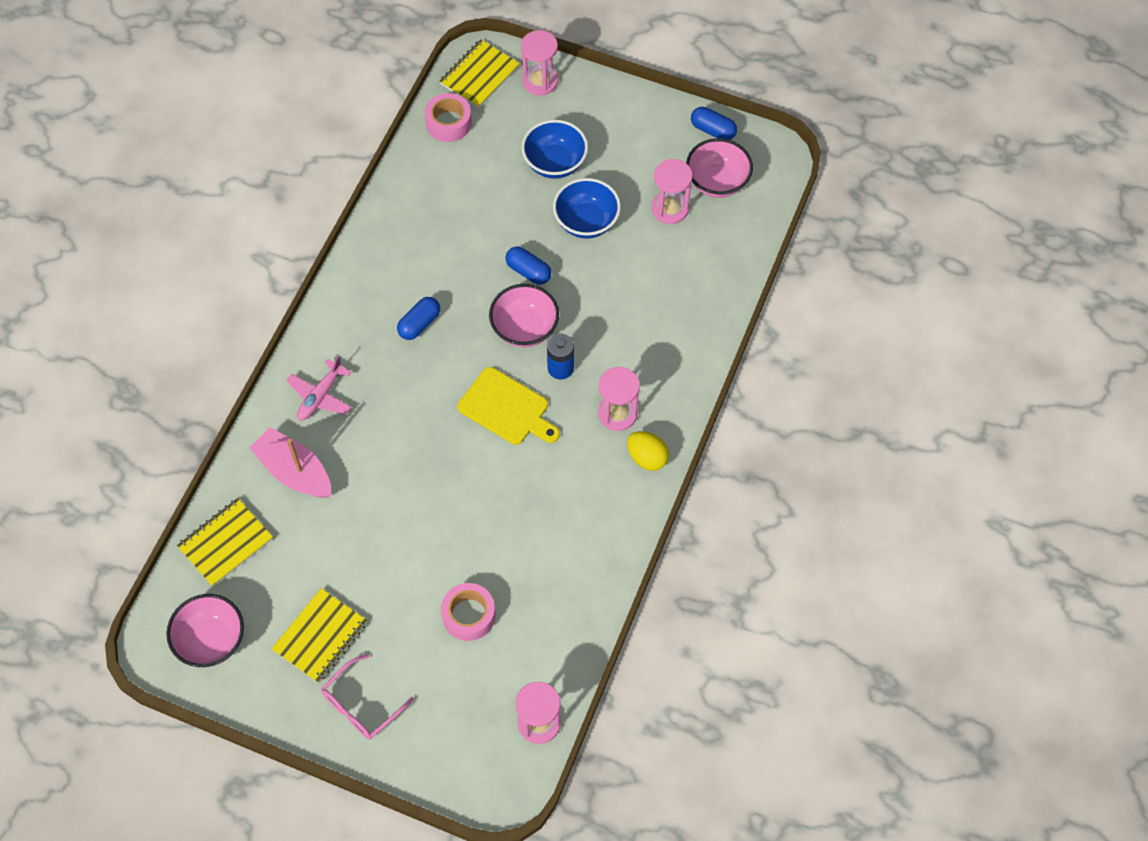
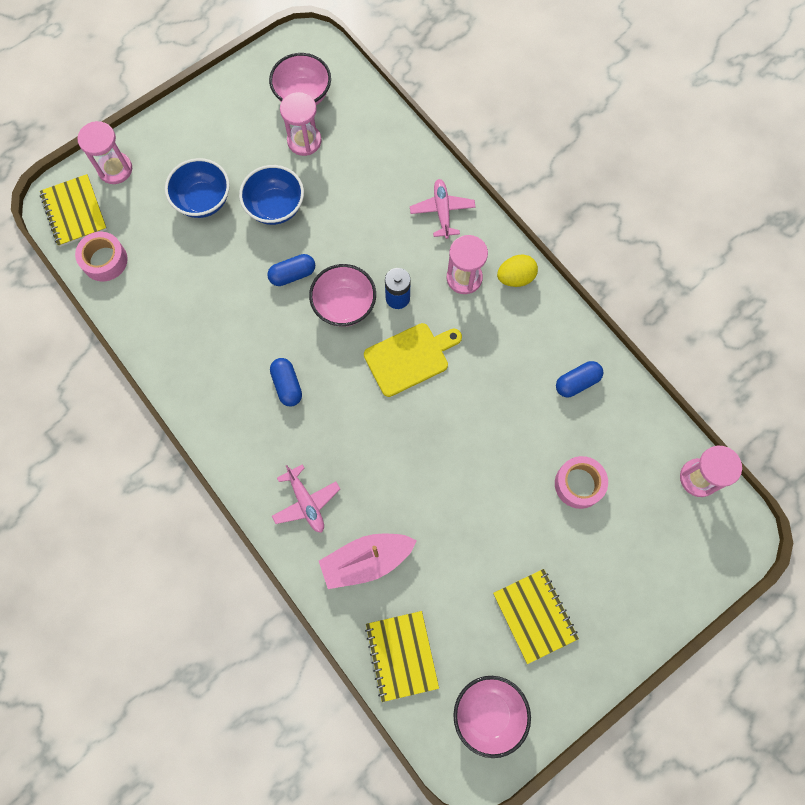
camera: 60 degrees left, 10 degrees up
(361, 705) = (614, 612): pink glasses -> none
(675, 360) = (442, 211): none -> pink plane
(713, 130) = (253, 72): blue capsule -> blue capsule (577, 382)

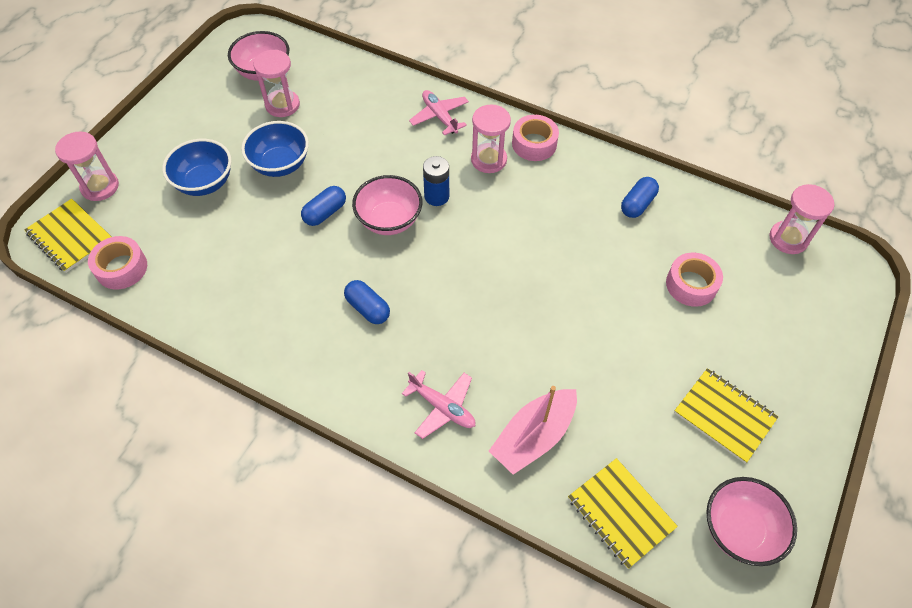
camera: 25 degrees left, 15 degrees down
(410, 358) = (475, 240): yellow cutting board -> none
(515, 277) = (534, 144): yellow egg -> pink tape

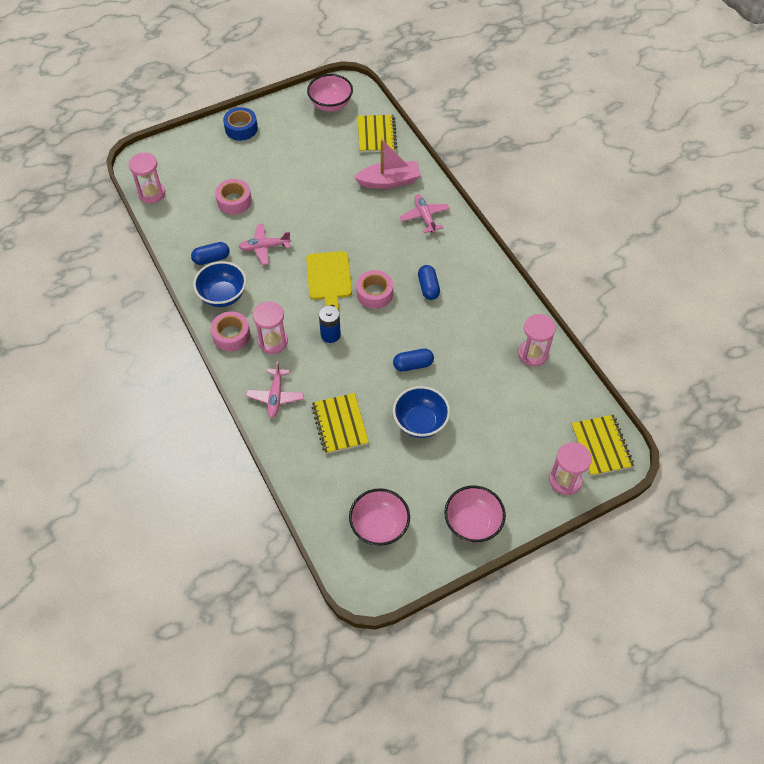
camera: 145 degrees left, 0 degrees up
(121, 268) = (572, 400): pink tape -> pink tape (374, 293)
(205, 183) = (484, 438): blue bowl -> blue bowl (223, 295)
(282, 105) = (385, 479): pink hourglass -> pink hourglass (533, 354)
(389, 220) = (374, 335): pink bowl -> pink bowl (472, 523)
(491, 254) = (329, 278): none -> yellow cutting board
(597, 249) = (264, 247): none -> pink plane
(724, 416) = (288, 142): yellow notebook -> yellow notebook (340, 424)
(805, 397) = (241, 128): none -> blue tape

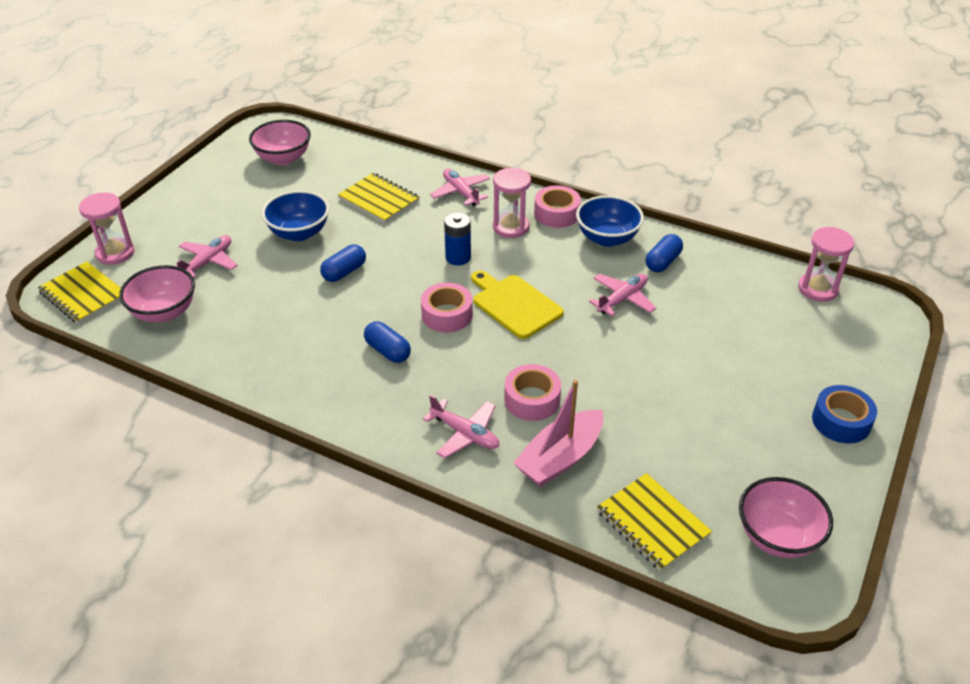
camera: 145 degrees right, 15 degrees down
(234, 201) = (720, 328): pink tape -> pink tape (532, 400)
(472, 523) = (197, 191): pink bowl -> pink bowl (164, 312)
(500, 429) = (208, 262): none -> pink plane
(533, 354) = (207, 342): pink hourglass -> none

